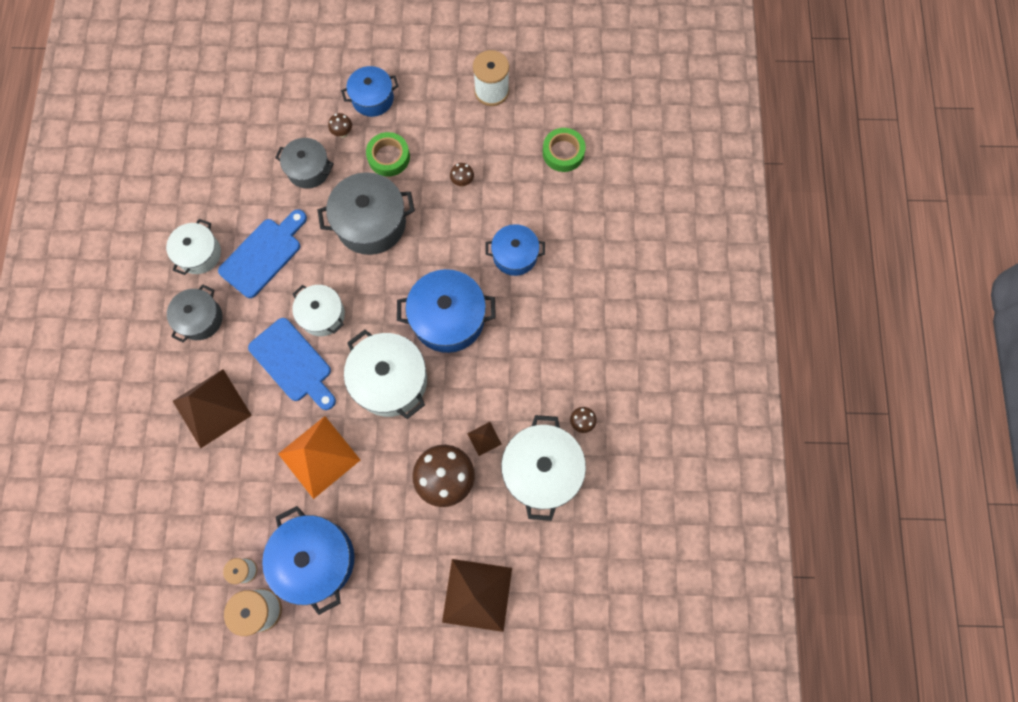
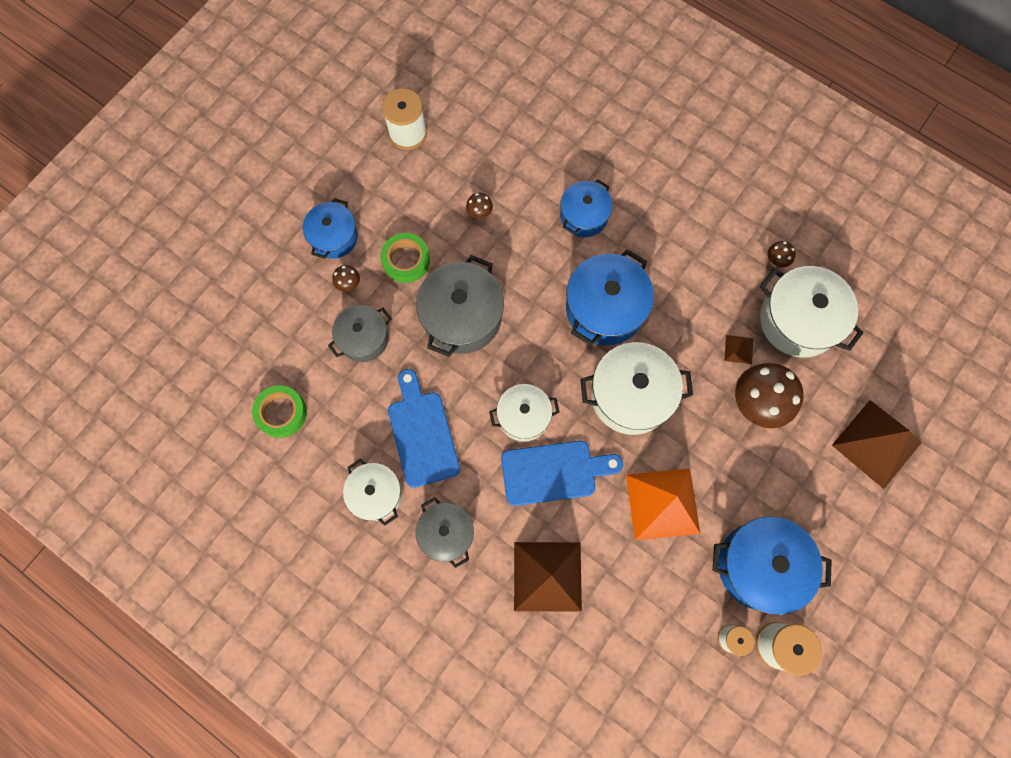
camera: 55 degrees left, 0 degrees up
(563, 152) = (514, 115): green tape -> green tape (281, 413)

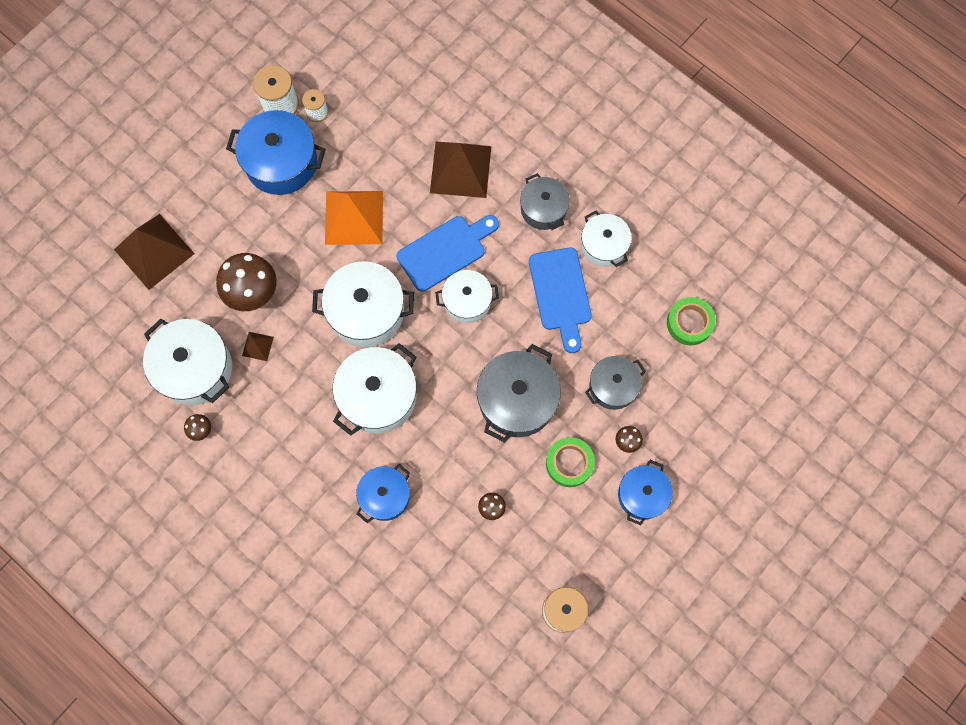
camera: 175 degrees left, 0 degrees up
(554, 472) = (445, 251): blue cutting board -> blue cutting board turned 150 degrees clockwise
(605, 309) = (378, 396): blue pot -> white pot

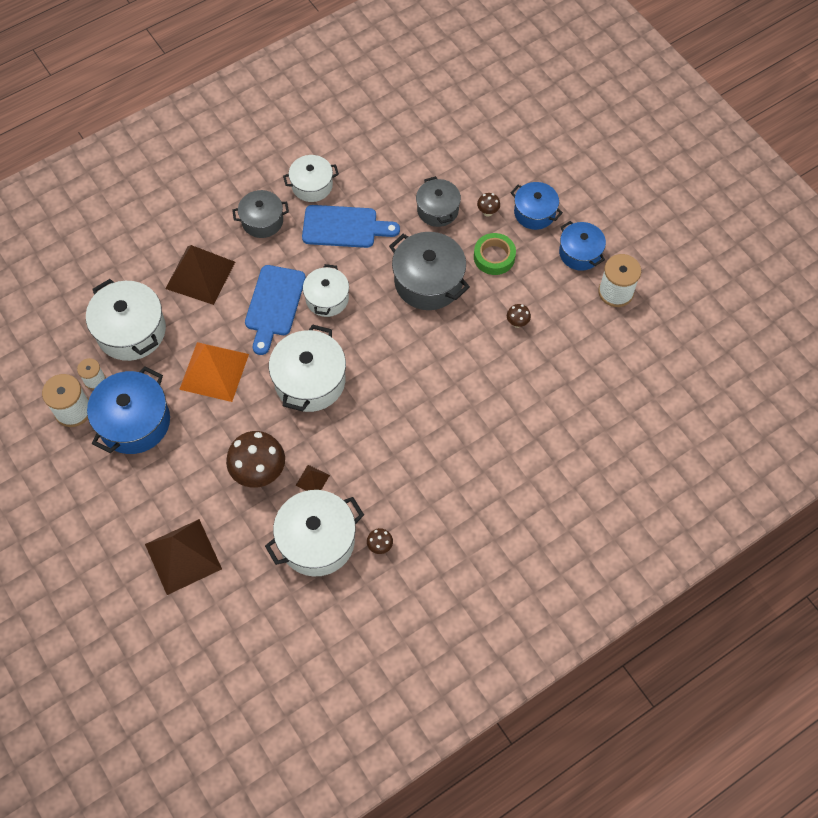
camera: 75 degrees left, 10 degrees down
(378, 396) = (392, 388): white pot -> white pot (131, 331)
(385, 496) = (485, 403): blue pot -> blue pot (580, 253)
(445, 251) = (274, 305): blue cutting board -> blue cutting board turned 150 degrees counterclockwise
(689, 323) = (400, 143): green tape -> none

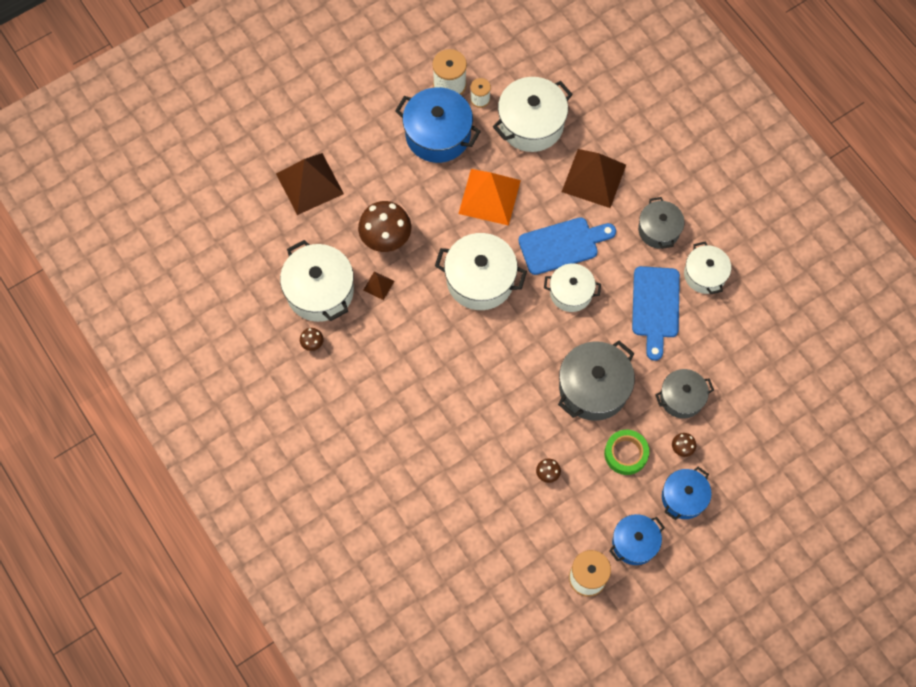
camera: 90 degrees right, 5 degrees up
(274, 305) = (562, 245): blue cutting board -> blue cutting board turned 150 degrees clockwise

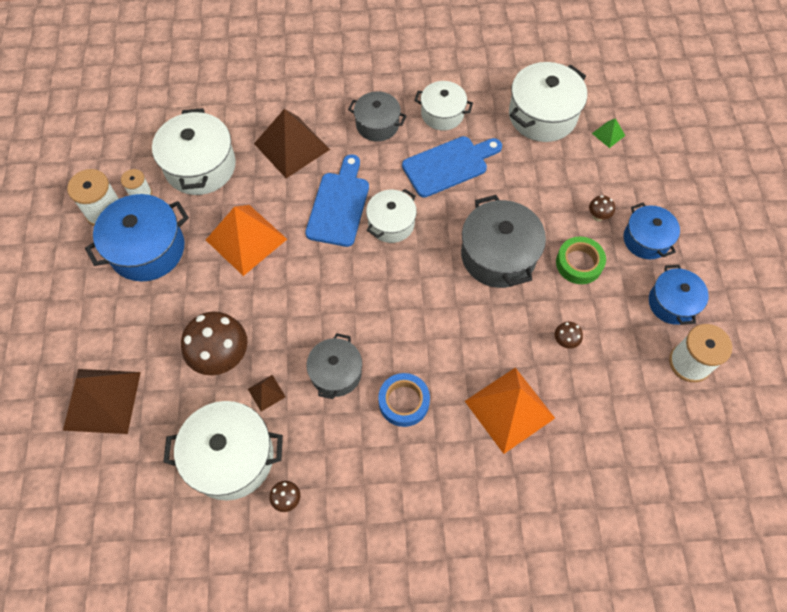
camera: 60 degrees left, 5 degrees down
(427, 382) = (404, 402): none -> blue tape
(466, 459) = (509, 409): none -> orange pyramid
(480, 280) = (326, 293): white pot -> white pot (542, 115)
(655, 307) = (449, 165): blue cutting board -> blue cutting board turned 60 degrees counterclockwise
(681, 398) = (548, 191): grey pot -> grey pot (336, 373)
(775, 420) = (608, 134): none -> green pyramid

